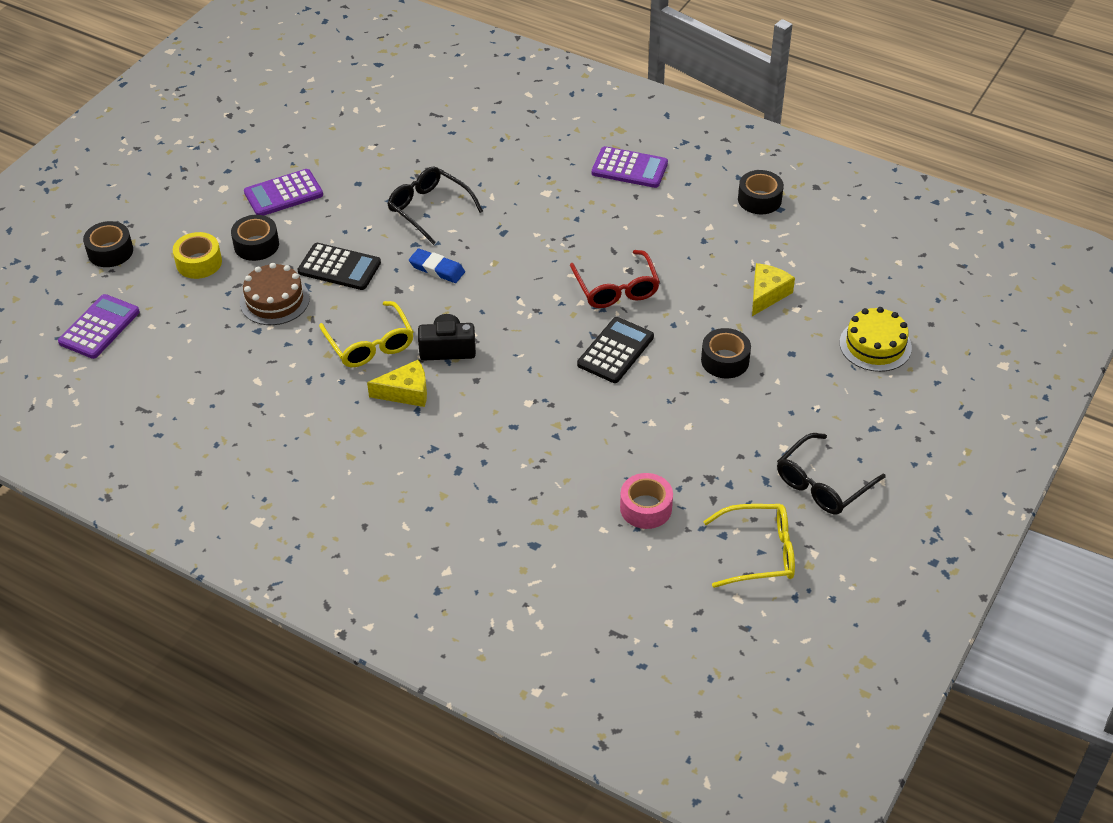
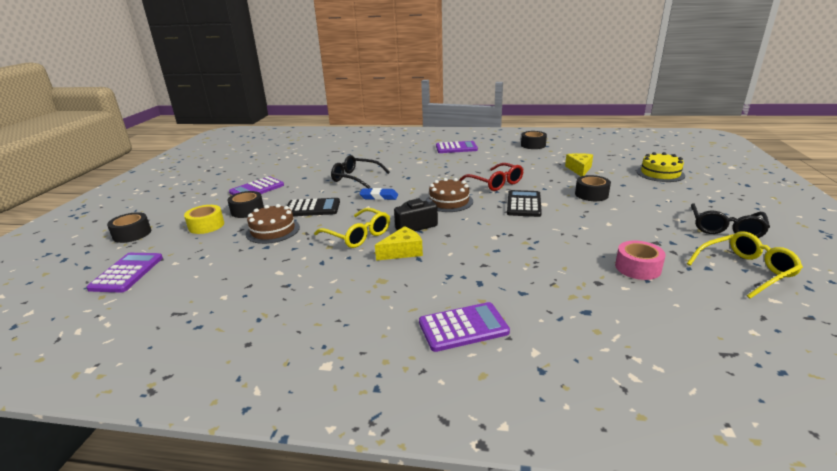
camera: 20 degrees left, 20 degrees down
(402, 522) = (463, 327): none -> purple calculator
(522, 311) = (449, 201): none -> brown cake

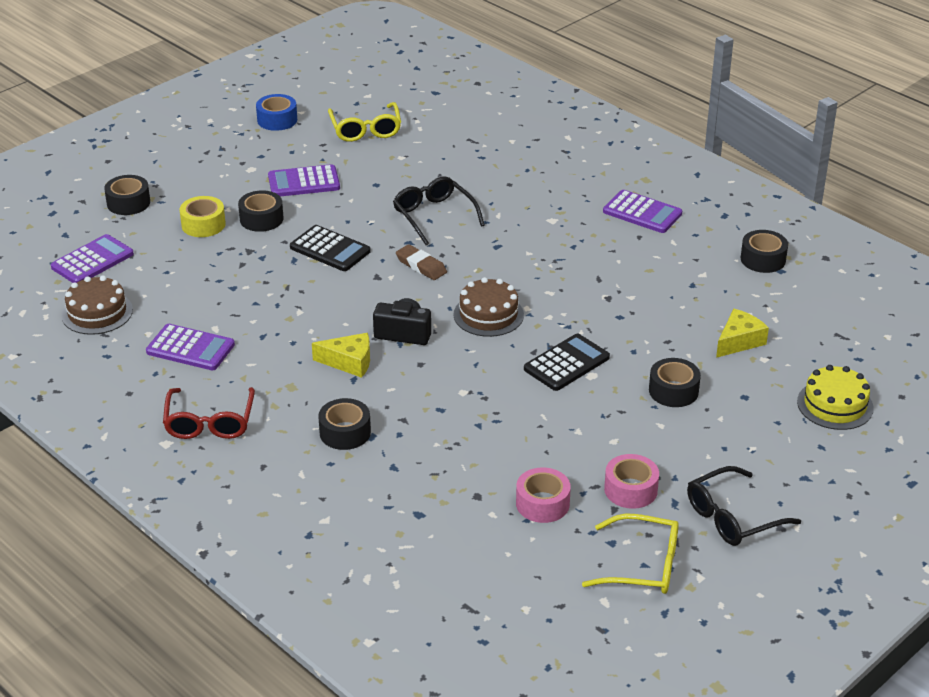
camera: 35 degrees right, 10 degrees up
(208, 173) = (277, 120): none -> blue tape
(273, 230) = (259, 266): brown cake -> brown cake (97, 312)
(357, 235) = (332, 316): yellow glasses -> yellow glasses (365, 129)
(379, 197) = (421, 266): blue eraser -> brown eraser
(459, 289) = (345, 432): none -> black tape
(463, 327) = (299, 470): purple calculator -> purple calculator (190, 348)
(495, 183) = (588, 310): red glasses -> red glasses (209, 422)
(661, 239) = (630, 490): none -> pink tape

